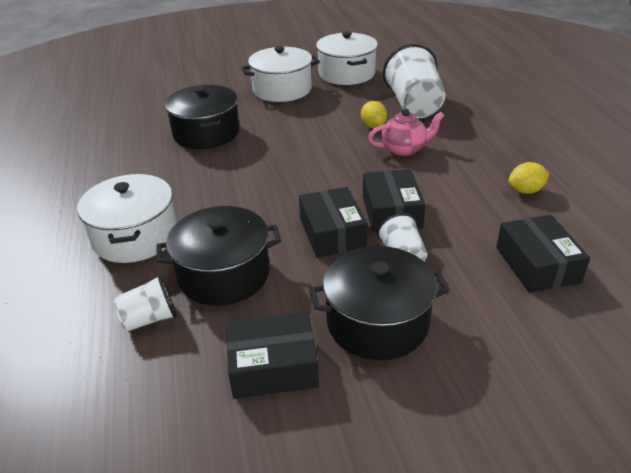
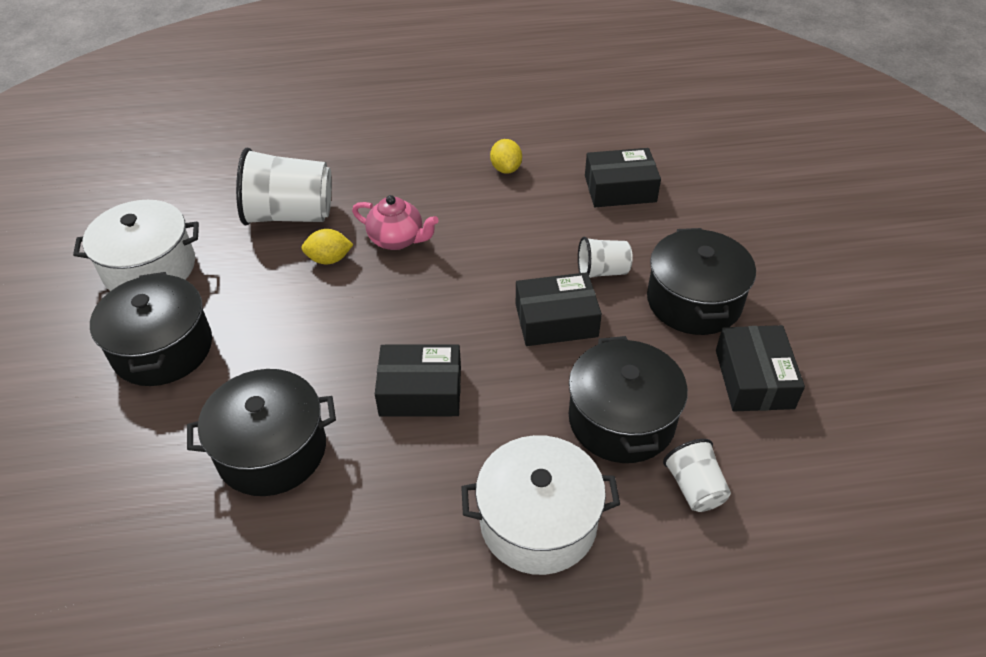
camera: 85 degrees left, 10 degrees up
(282, 89) = (163, 348): white pot -> black pot
(391, 212) = (524, 268): black box -> black box (420, 391)
(404, 149) = (397, 240): pink teapot -> pink teapot turned 120 degrees clockwise

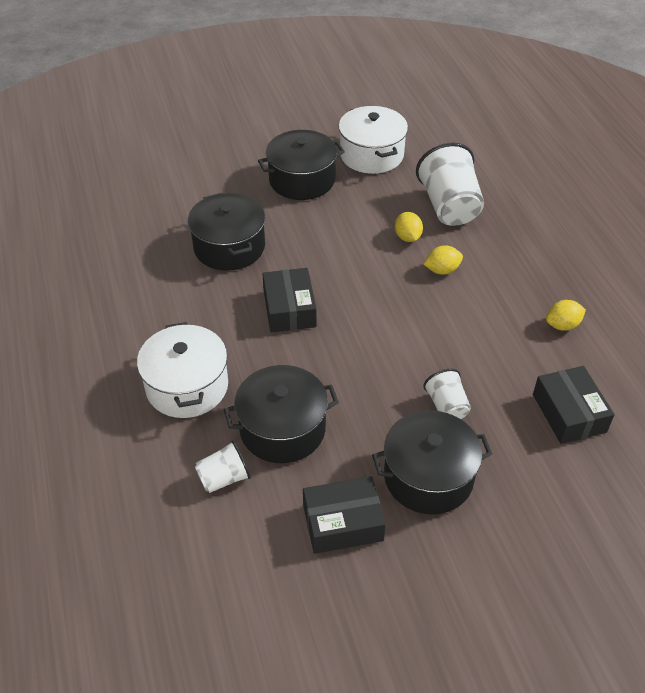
camera: 80 degrees right, 0 degrees up
(397, 240) = (442, 270): pink teapot -> yellow lemon
(556, 320) = (378, 379): black box -> none

